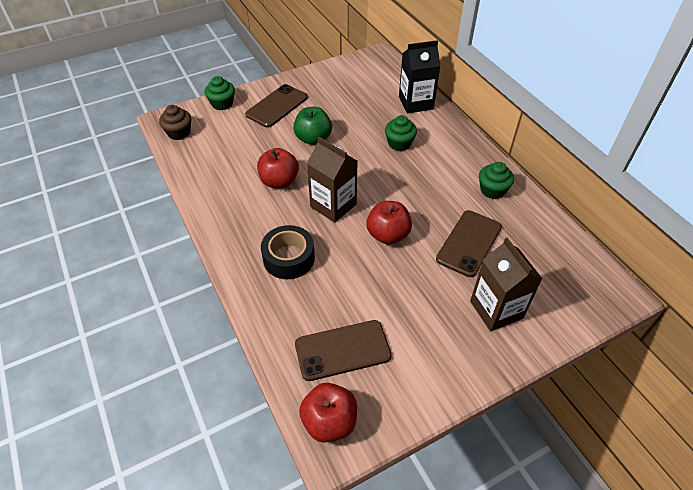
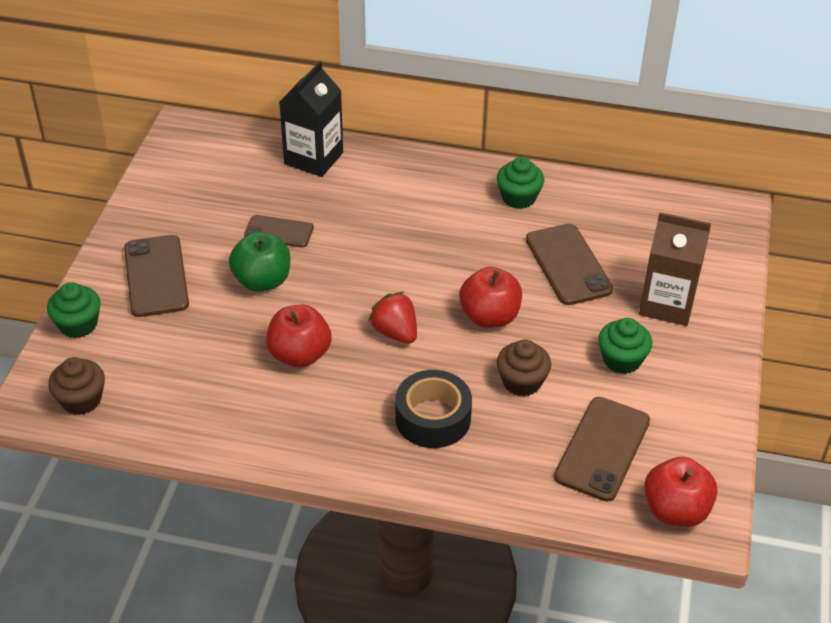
camera: 50 degrees left, 5 degrees down
(333, 205) = (395, 332): brown carton -> red strawberry
(352, 123) = (279, 232): none -> brown phone
(355, 279) = (522, 382): none -> brown cupcake
(399, 143) = (363, 216): green cupcake -> green cupcake (622, 360)

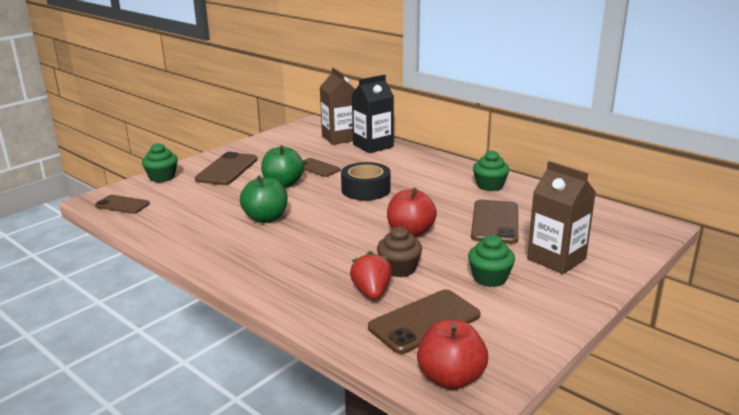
camera: 30 degrees right, 20 degrees down
(81, 400) = (122, 205): brown cupcake -> brown phone
(253, 154) = (340, 138): none -> brown carton
(299, 355) = (266, 218): red apple -> green apple
(395, 332) = (337, 224): red strawberry -> red strawberry (371, 292)
(433, 418) = (315, 269): black tape -> black tape (366, 190)

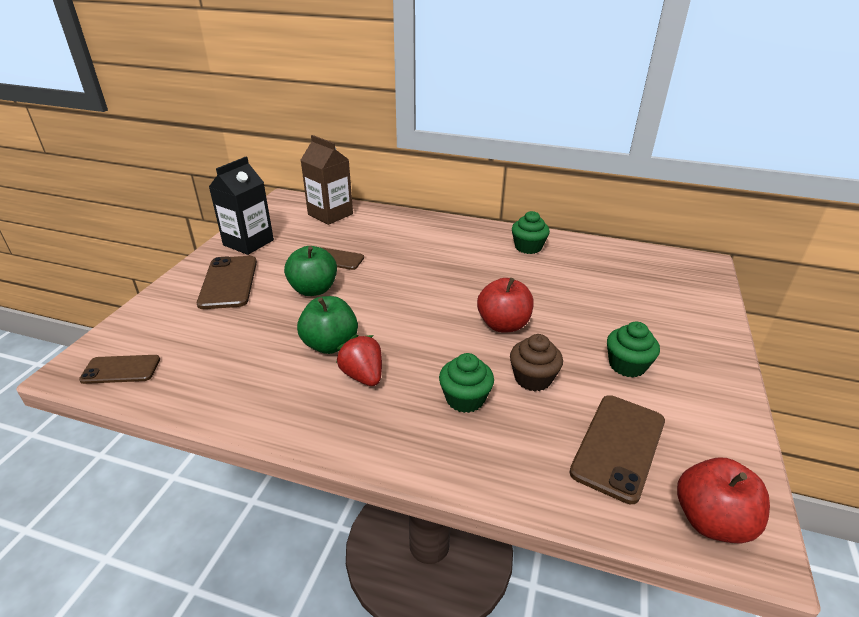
camera: 25 degrees left, 10 degrees up
(162, 177) = (149, 312): green cupcake -> green cupcake (465, 399)
(366, 190) = (412, 278): black tape -> none
(371, 292) = (532, 421): red strawberry -> red strawberry (363, 376)
(373, 146) = (374, 218): black carton -> black carton (248, 242)
(495, 222) = (571, 291): brown phone -> none
(556, 259) = (661, 323): brown carton -> none

